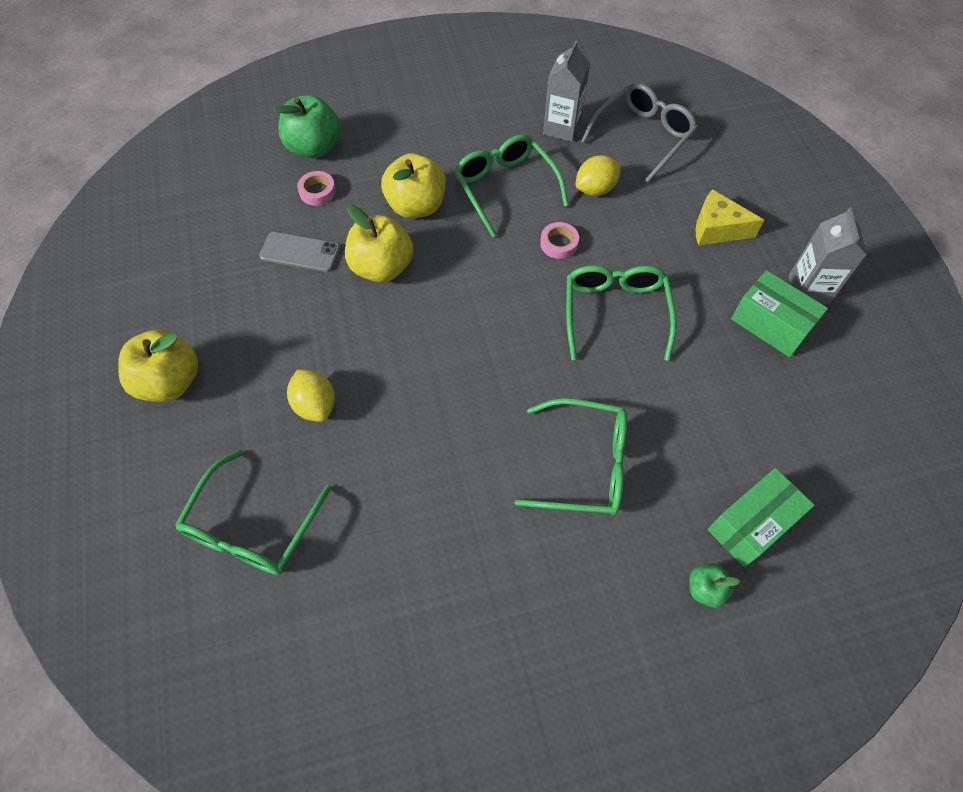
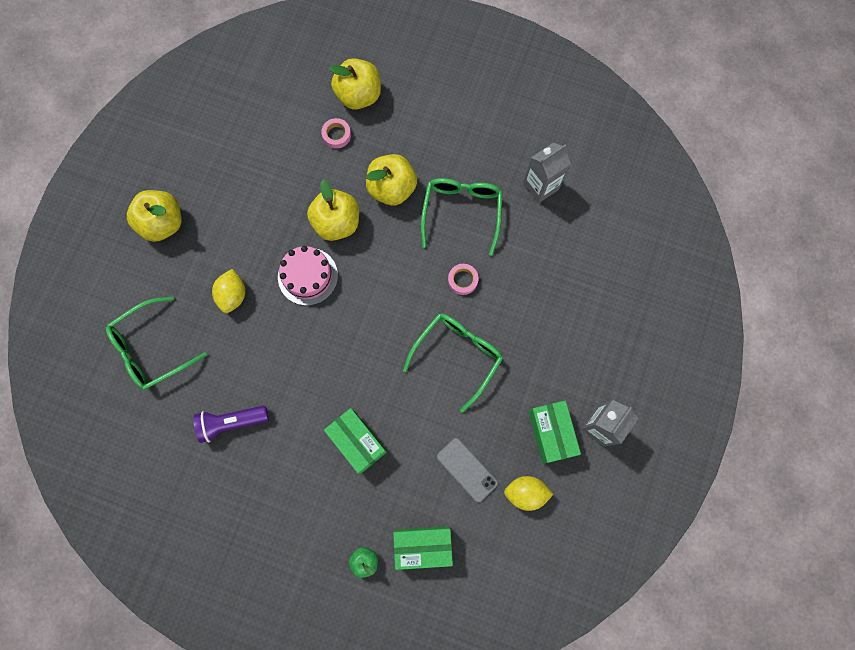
camera: 35 degrees right, 15 degrees up
(300, 252) = (294, 178): grey phone -> grey phone (467, 469)
(314, 147) = (359, 95): green apple -> yellow apple
(390, 335) = (308, 276): none -> pink cake
(419, 544) = (231, 422): none -> purple flashlight
(584, 465) = (357, 442): green glasses -> green box
(595, 189) = (522, 253): yellow lemon -> yellow lemon (525, 492)
(642, 136) = (592, 231): grey glasses -> none
(717, 229) = (579, 340): yellow cheese -> none

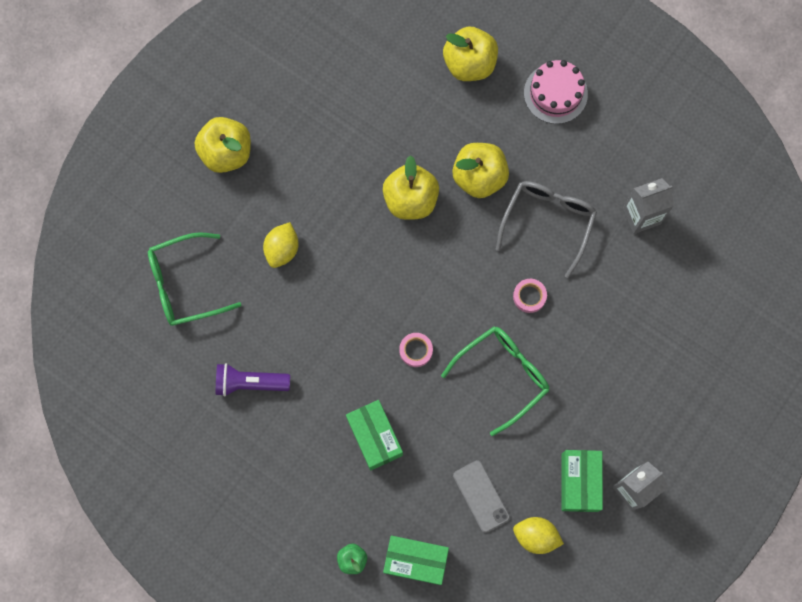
camera: 15 degrees right, 0 degrees up
(308, 276) = (365, 249): pink cake -> pink cake (555, 93)
(336, 135) = (434, 102): pink tape -> pink tape (416, 350)
(461, 212) = (548, 222): green glasses -> grey glasses

